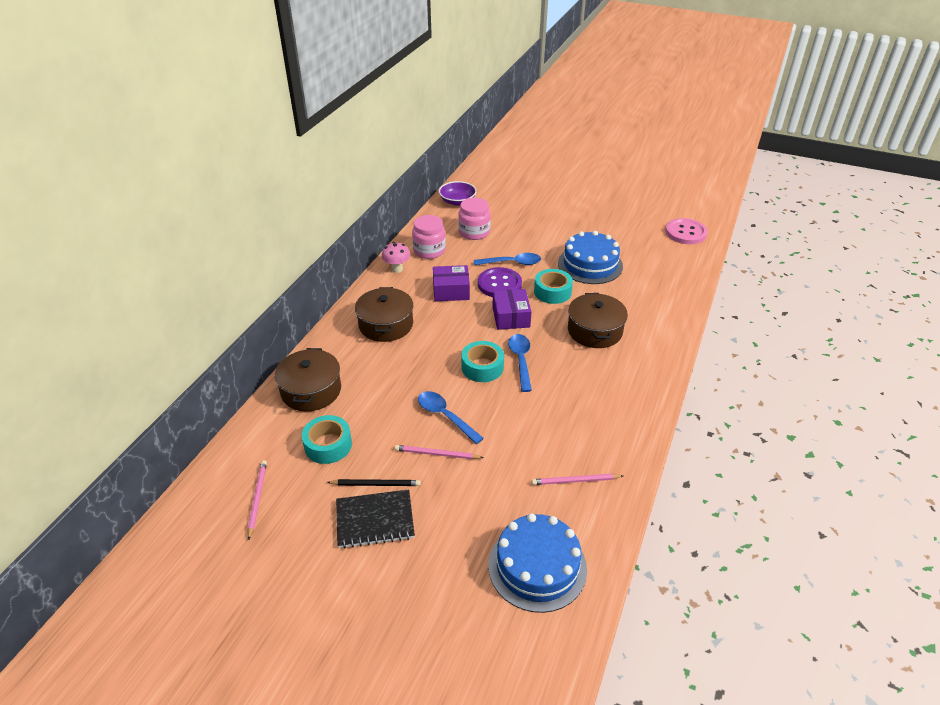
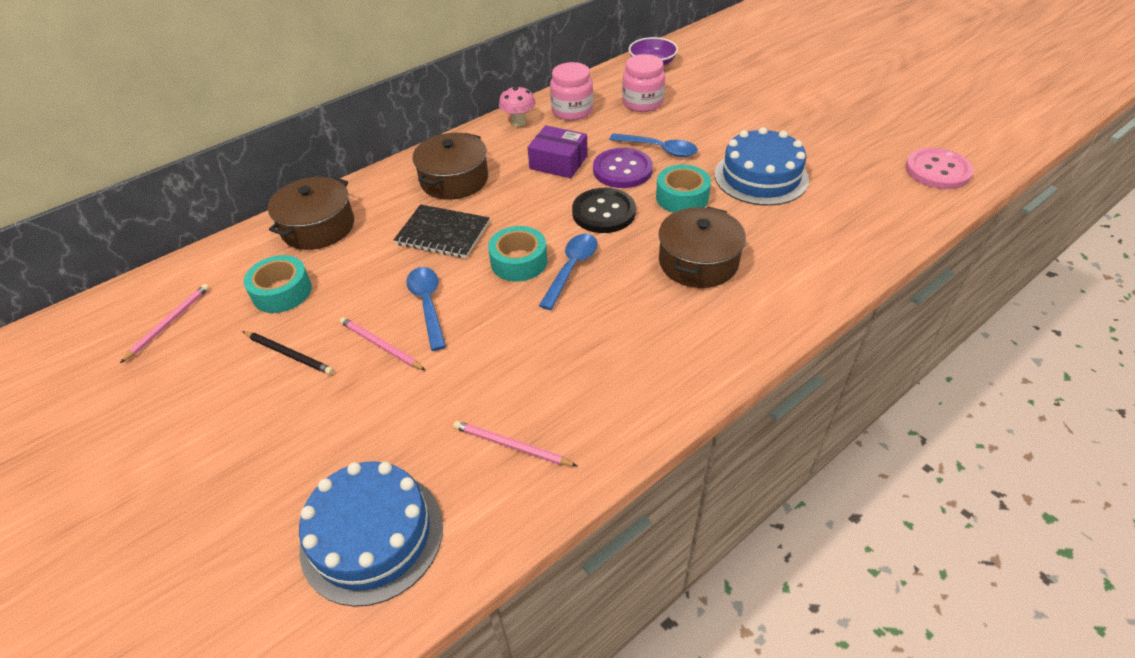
camera: 30 degrees right, 5 degrees up
(375, 520) = (252, 395): black notebook -> black notebook (443, 233)
(511, 317) = (603, 212): purple box -> black button

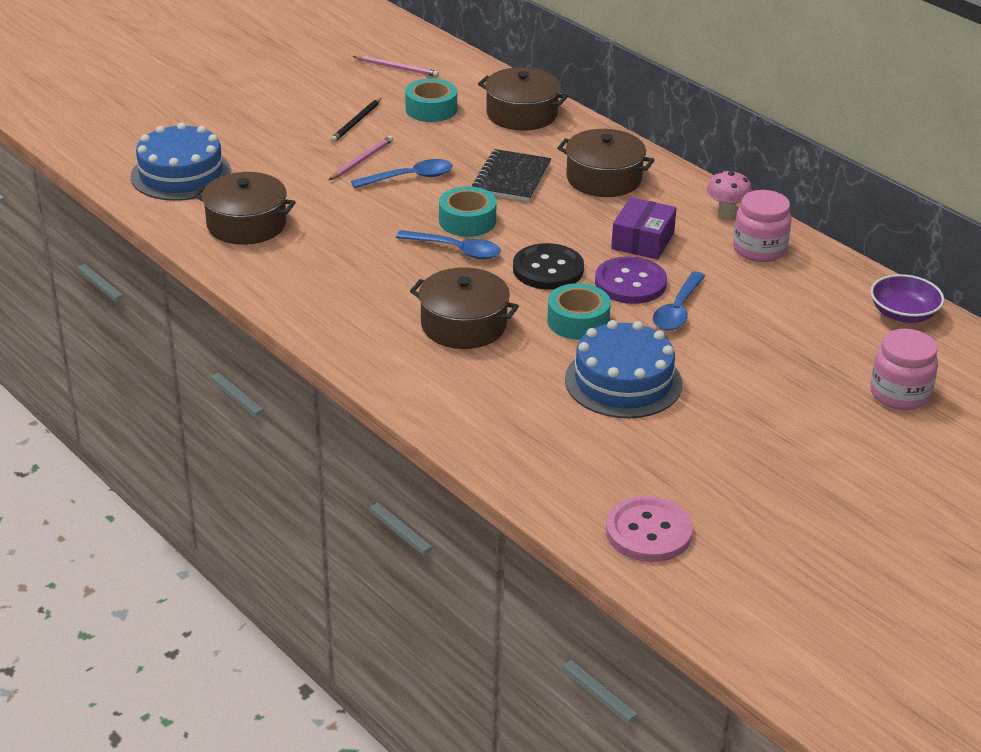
camera: 85 degrees right, 10 degrees down
(511, 446) = (246, 224): pink pencil -> brown pot
(642, 103) = (789, 302): pink jar -> pink jar (900, 394)

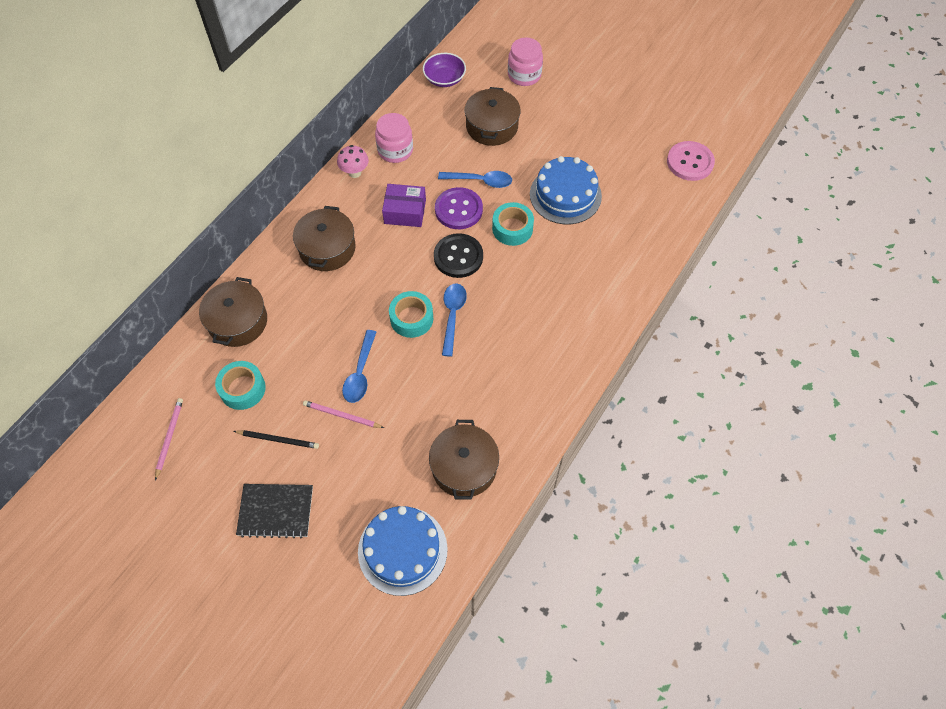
camera: 105 degrees left, 25 degrees up
(409, 178) = (360, 373): blue spoon -> blue spoon turned 135 degrees counterclockwise
(463, 325) = (541, 288): brown pot -> brown pot (492, 126)
(511, 178) = (342, 305): black notebook -> black notebook (276, 511)

